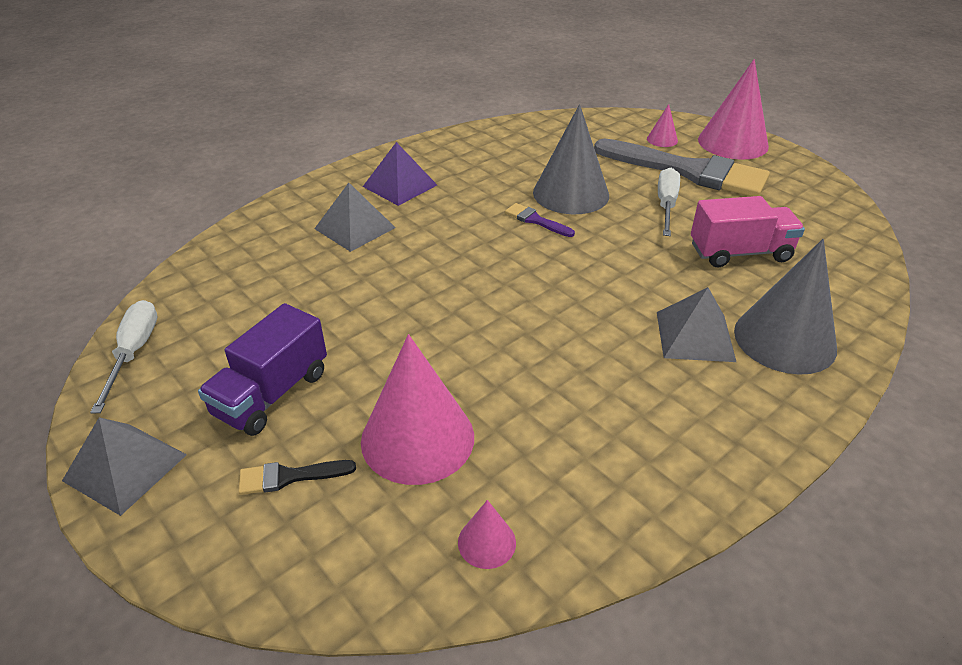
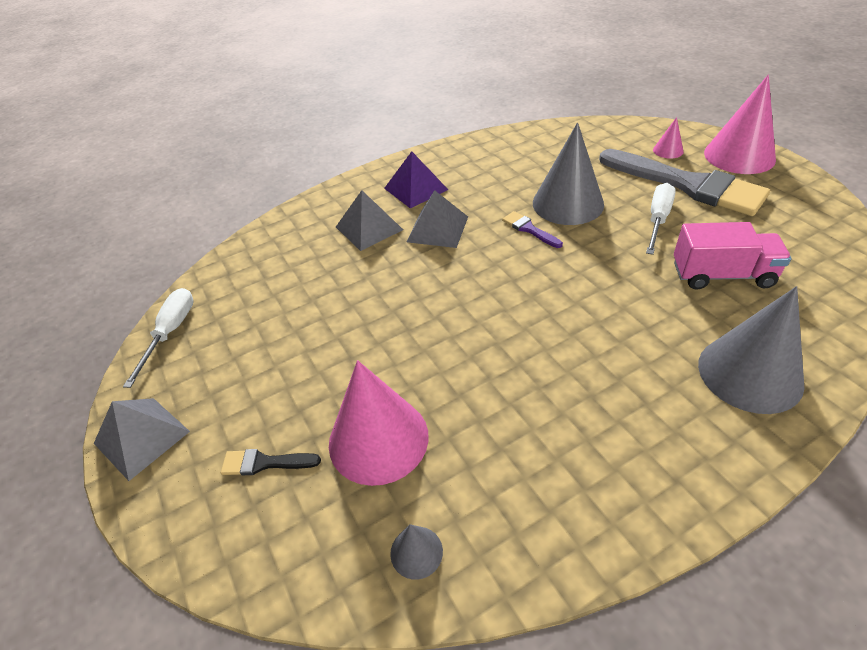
camera: 15 degrees right, 5 degrees up
(272, 393) = (268, 382): purple truck -> none
(486, 542) = (416, 552): pink cone -> grey cone
(694, 336) = (657, 361): grey pyramid -> grey pyramid (437, 229)

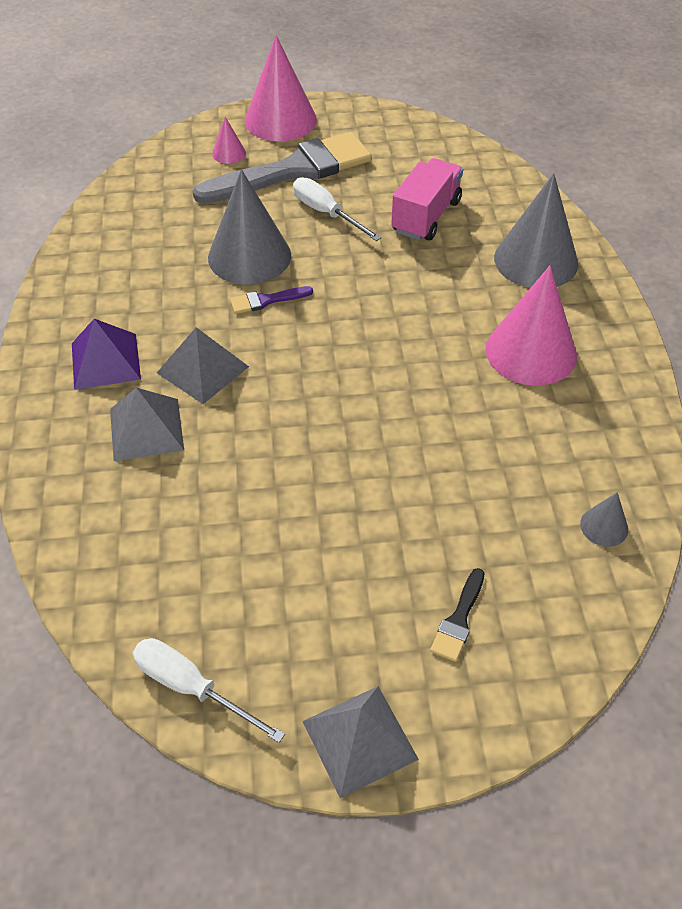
camera: 70 degrees left, 5 degrees up
(378, 439) = (477, 517): pink cone -> pink cone (531, 352)

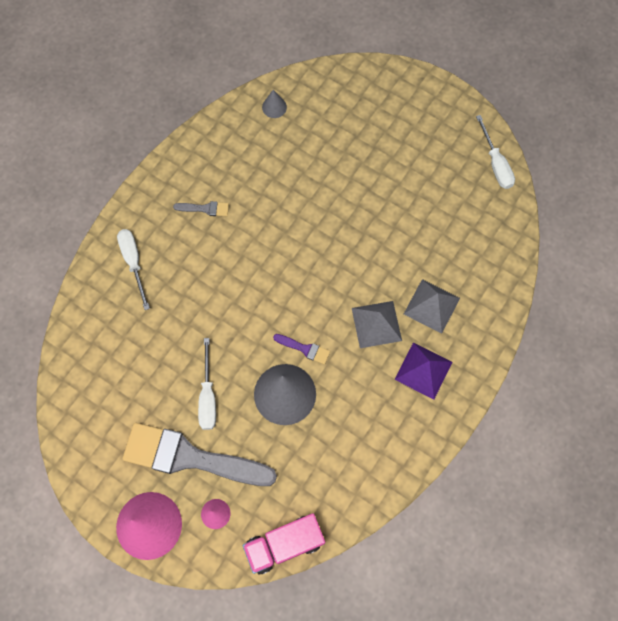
camera: 140 degrees left, 20 degrees up
(359, 740) = (447, 102): grey pyramid -> none
(426, 216) = (154, 345): pink truck -> pink truck (284, 544)
(458, 620) = (371, 115): black brush -> none
(531, 352) = (205, 209): pink cone -> grey brush
(536, 260) = (134, 263): grey cone -> white screwdriver

